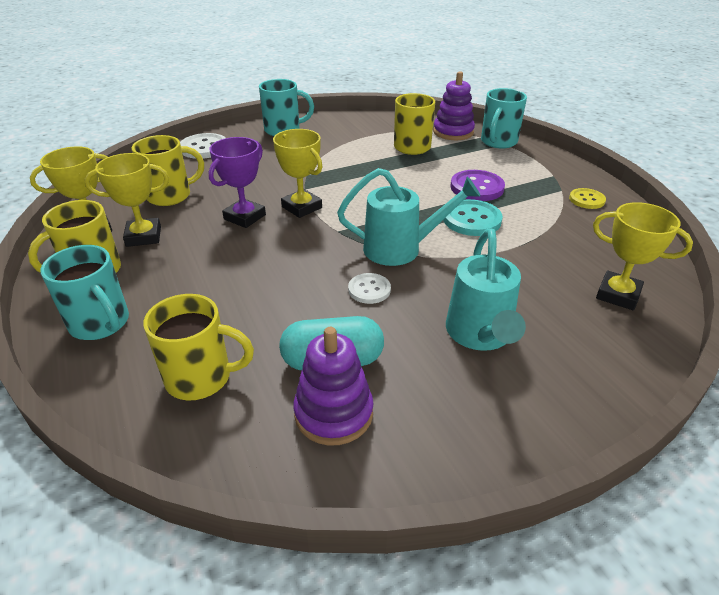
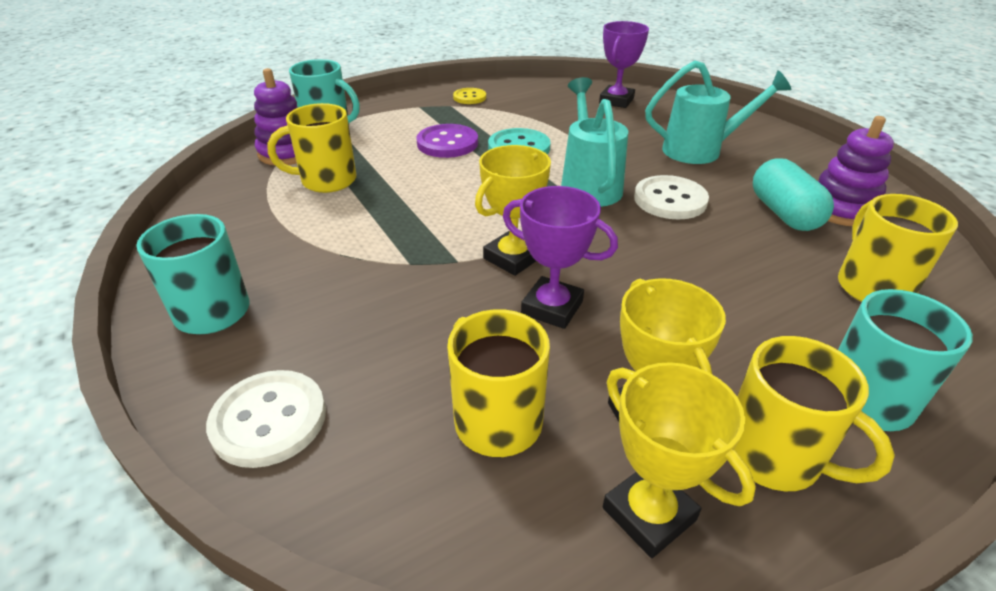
camera: 95 degrees left, 0 degrees up
(369, 290) = (670, 200): white button -> white button, size x1.61
(618, 294) = (616, 101): yellow trophy -> purple trophy

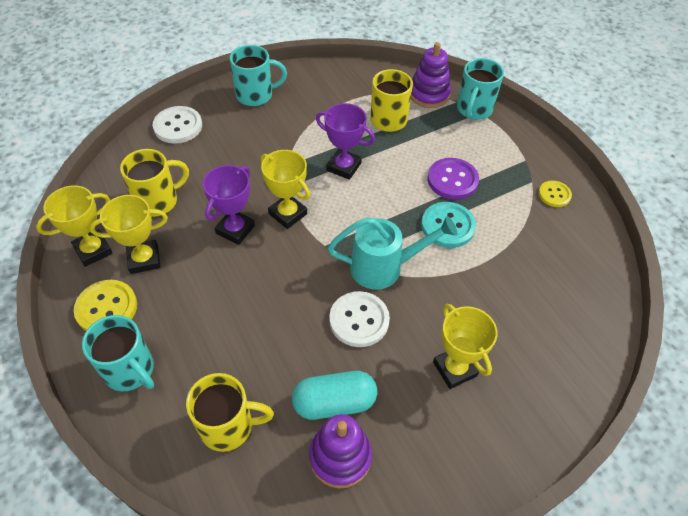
camera: 90 degrees right, 15 degrees up
(616, 101) = (571, 317): purple trophy -> purple trophy (344, 167)
(700, 150) = (454, 369): turquoise watering can -> yellow trophy
(774, 456) = (106, 308): yellow mug -> yellow button

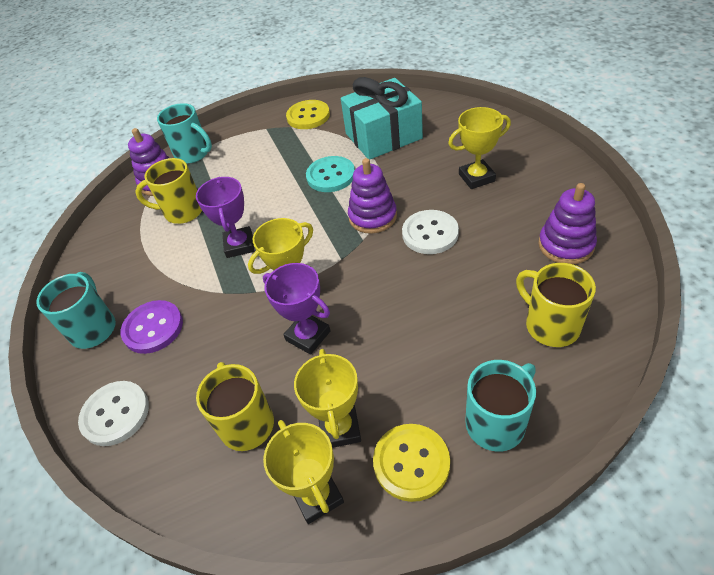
camera: 75 degrees left, 5 degrees down
(228, 426) = (550, 325): yellow mug -> yellow mug turned 45 degrees counterclockwise
(334, 402) = (515, 249): turquoise capsule -> none
(344, 167) = (239, 245): purple trophy -> purple trophy turned 45 degrees counterclockwise
(384, 267) = (372, 217): turquoise watering can -> purple stacking toy
(452, 180) = (277, 171): purple button -> purple button (153, 328)
(525, 271) = (383, 136): none -> turquoise gift
(554, 195) = (308, 116): yellow button -> yellow button, size x1.61

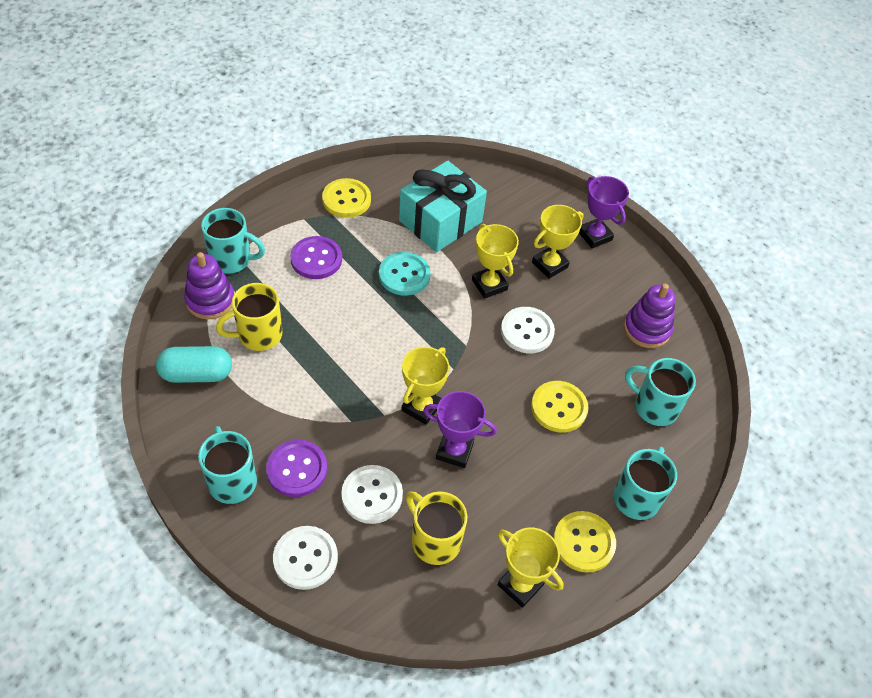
camera: 30 degrees left, 5 degrees up
(117, 236) = (197, 374): none -> turquoise capsule
(207, 365) = (372, 495): none -> white button
(239, 245) = (343, 367): purple trophy -> purple trophy (594, 236)
(260, 158) = (316, 259): none -> purple button
(340, 428) = (516, 527): yellow trophy -> yellow trophy (489, 285)
(372, 217) = (466, 319): purple stacking toy -> none
(436, 310) = (559, 408): none -> yellow button
(550, 325) = (654, 407): yellow mug -> turquoise mug

